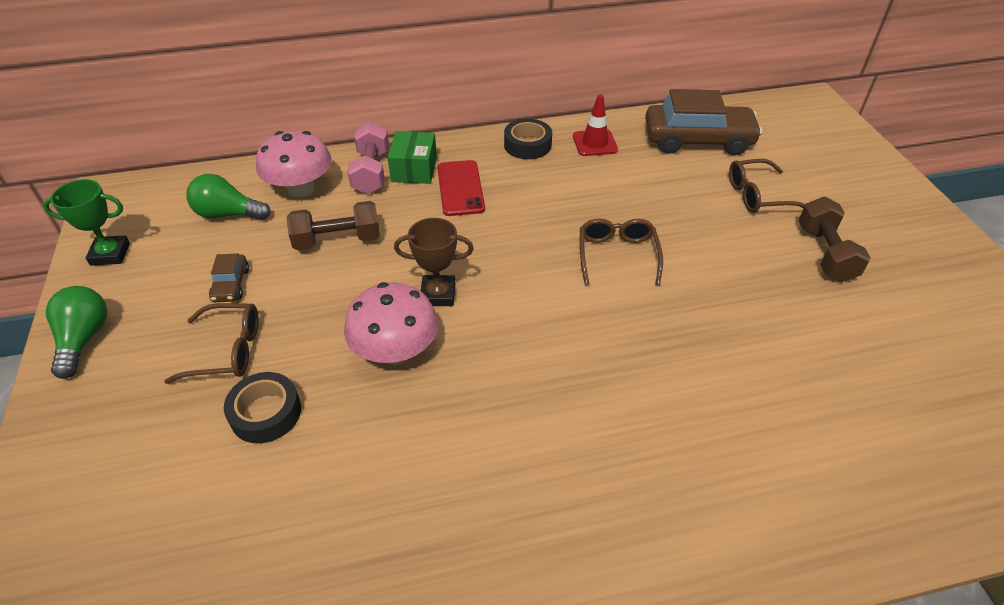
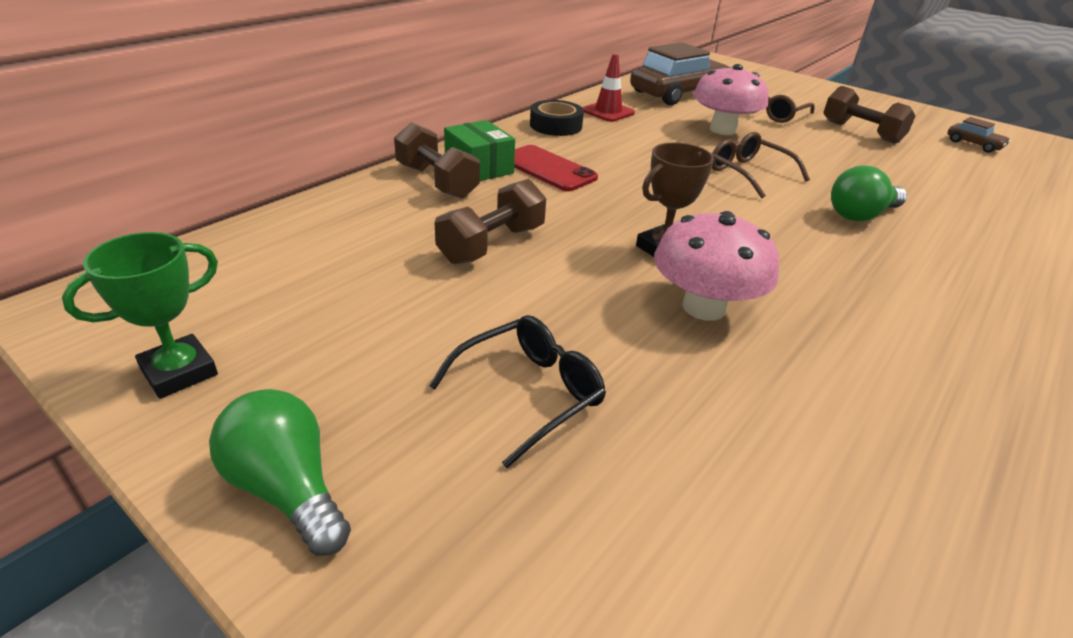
camera: 40 degrees left, 10 degrees down
(226, 350) = (527, 394): brown glasses -> black glasses
(228, 214) = (313, 267): green light bulb -> green light bulb (860, 215)
(231, 285) = (427, 330): brown car -> brown car (974, 144)
(266, 413) = (675, 427): black tape -> none
(301, 189) = (375, 217): pink mushroom -> pink mushroom (722, 129)
(371, 172) = (437, 181): pink dumbbell -> brown dumbbell

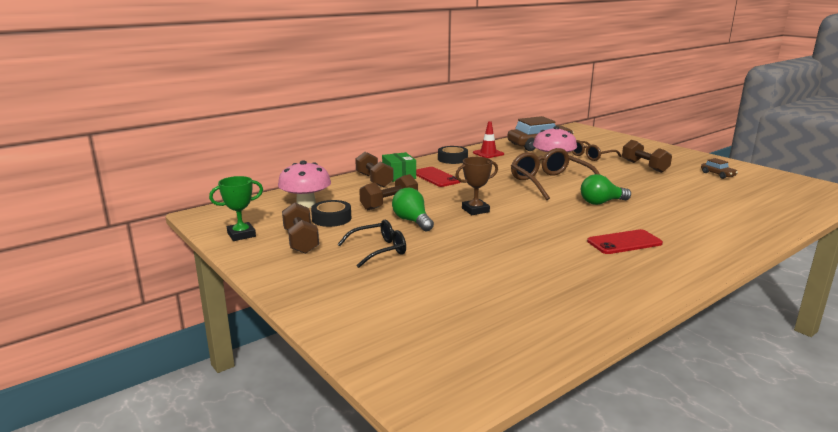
camera: 15 degrees right, 15 degrees down
(288, 489) = (274, 266): green light bulb -> green light bulb (412, 221)
(336, 381) = (301, 241): none -> brown dumbbell
(386, 296) = (331, 218): none -> black tape
(704, 307) = (479, 231): pink mushroom -> pink mushroom (306, 204)
(749, 174) = (551, 183): brown glasses -> brown glasses, size x1.59
(976, 317) = (624, 242): none -> red phone

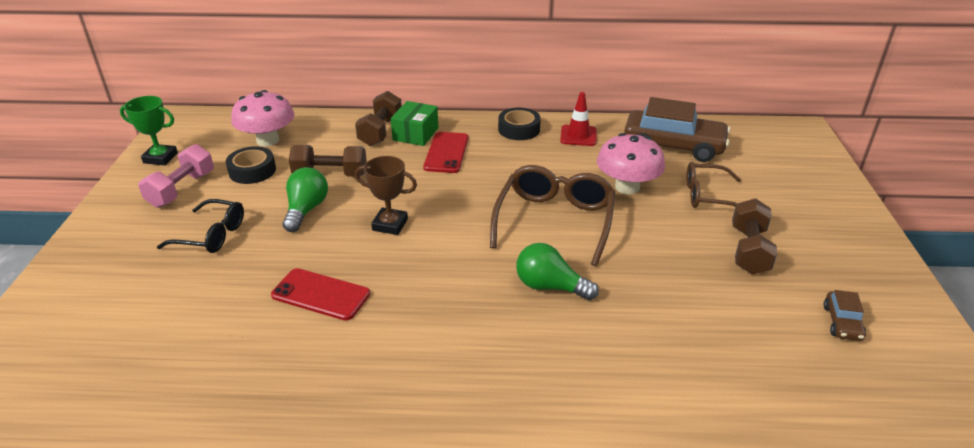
camera: 40 degrees right, 15 degrees up
(301, 241) = (182, 189): brown dumbbell -> pink dumbbell
(624, 242) = (442, 367): red phone -> red phone (320, 295)

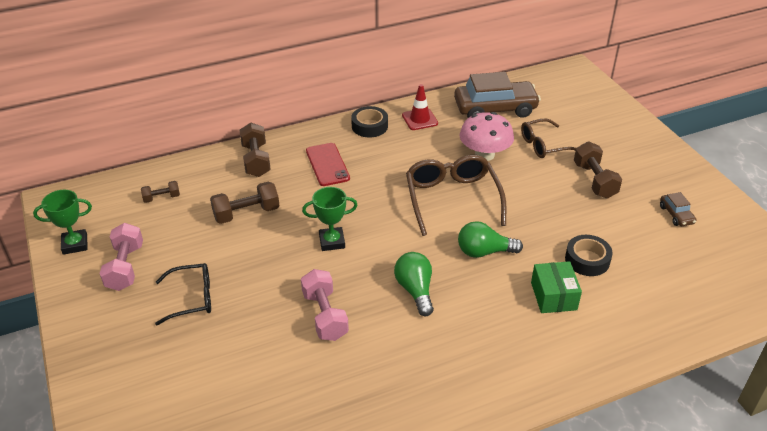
camera: 25 degrees left, 5 degrees up
(252, 171) = (174, 230): black tape -> black tape (587, 260)
(268, 140) = (162, 198): pink mushroom -> brown dumbbell
(306, 210) = (253, 251): green light bulb -> green light bulb (415, 290)
(320, 295) = (325, 315): red phone -> pink dumbbell
(390, 225) = (332, 241): brown trophy -> green trophy
(415, 134) = (288, 154): green box -> green box (553, 296)

